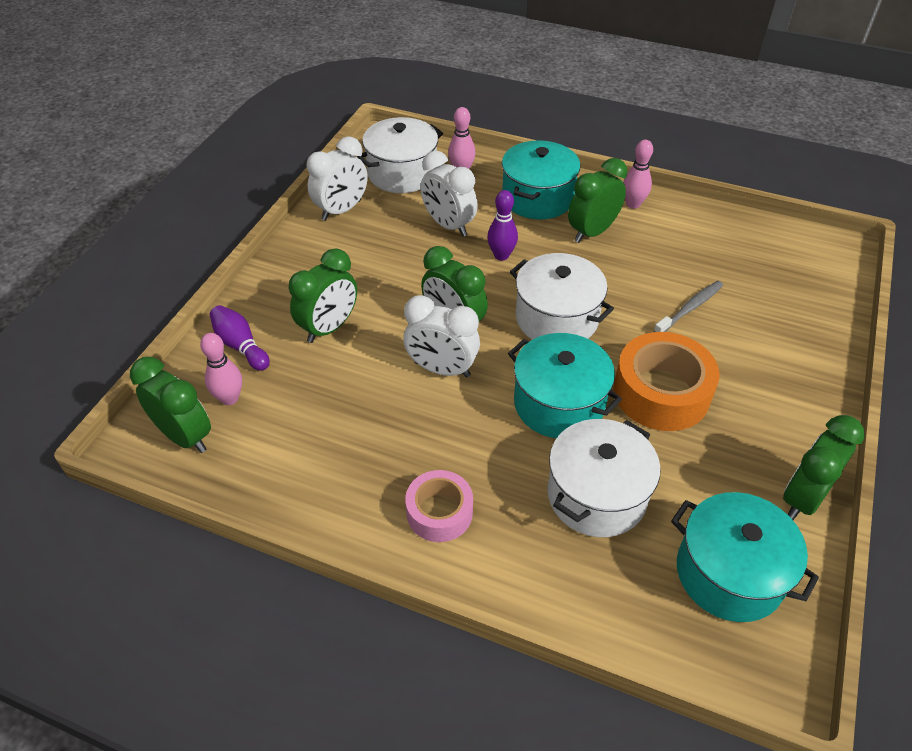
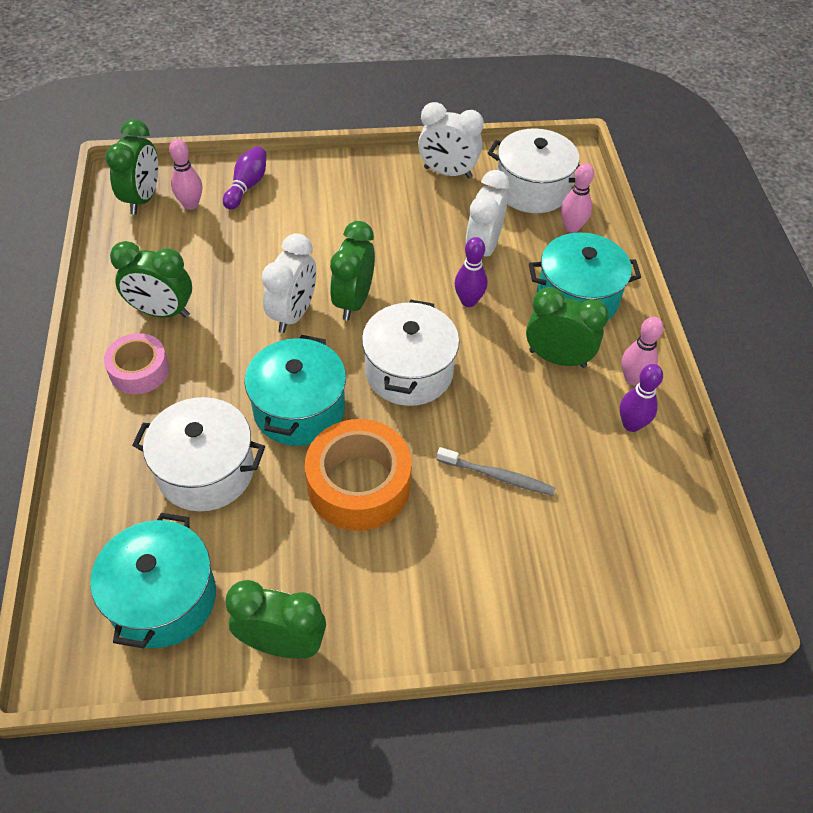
camera: 60 degrees right, 5 degrees up
(329, 328) = (298, 226): green clock -> green clock (162, 312)
(442, 369) = (293, 314): white clock -> white clock turned 150 degrees counterclockwise
(675, 222) = (631, 424): none -> purple bowling pin

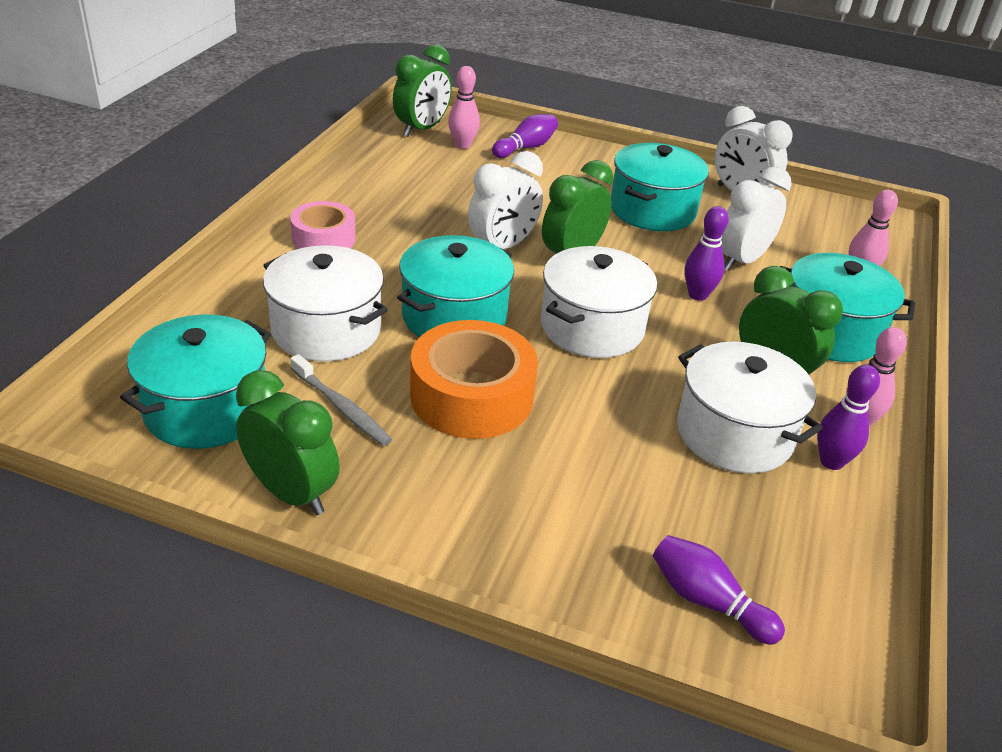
camera: 25 degrees right, 15 degrees down
(162, 312) = (377, 206): green clock -> none
(389, 220) = (652, 210): none -> turquoise pot
(497, 476) = (633, 446): grey toothbrush -> grey toothbrush (341, 407)
(532, 189) = (830, 233): white pot -> white pot (734, 433)
(609, 586) = (708, 601): none -> purple bowling pin

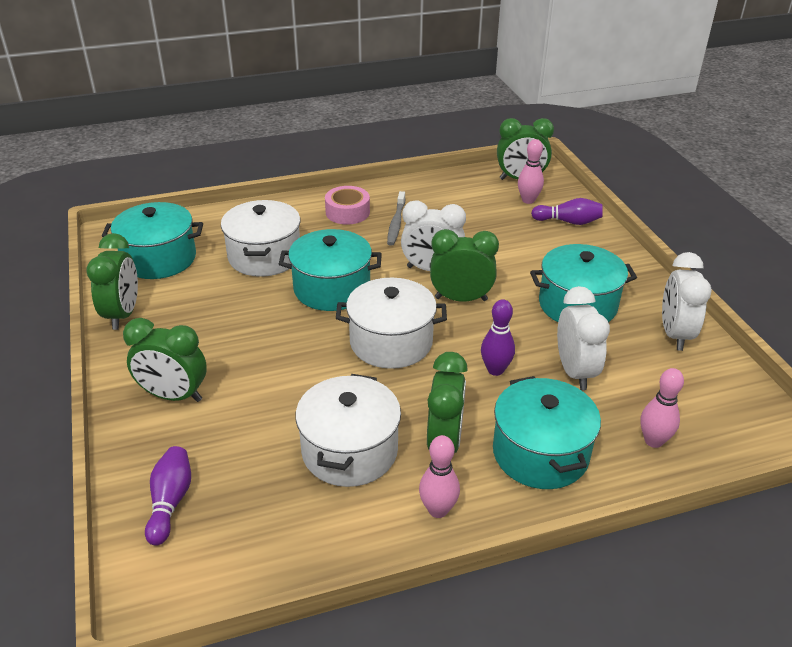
camera: 55 degrees right, 0 degrees up
(341, 407) = (204, 294): grey toothbrush -> grey toothbrush (396, 223)
(471, 396) = (263, 330): orange tape -> none
(517, 519) = (173, 396): none -> green clock
(741, 260) = (575, 372): white clock -> white clock turned 75 degrees clockwise
(831, 461) = (371, 511): purple bowling pin -> none

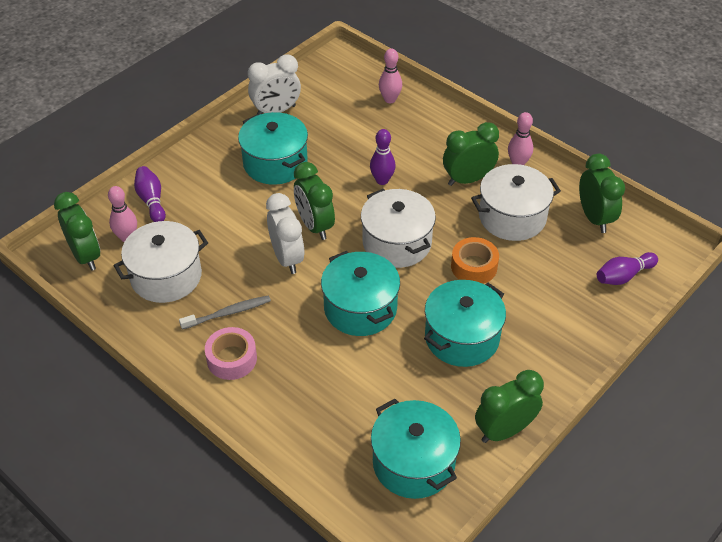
camera: 120 degrees left, 10 degrees up
(173, 396) = (551, 332): green clock -> green clock (594, 218)
(264, 256) = (349, 381): white pot -> white pot (166, 276)
(308, 382) = (474, 266): none -> orange tape
(540, 453) = (439, 139): turquoise pot -> turquoise pot (462, 337)
(575, 372) = (353, 144): white clock -> none

